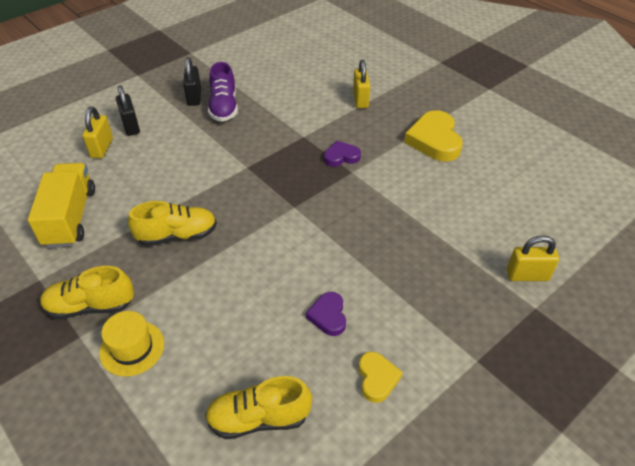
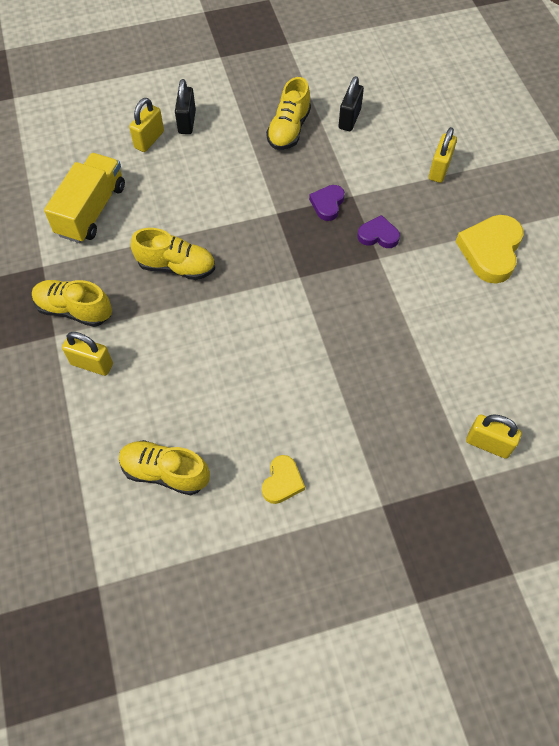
camera: 25 degrees right, 15 degrees up
(132, 348) = (92, 364): yellow hat -> yellow padlock
(194, 97) = (264, 106): black padlock -> black padlock (349, 119)
(224, 107) = (289, 129): purple shoe -> yellow shoe
(328, 316) = (271, 404): purple heart -> purple heart (327, 204)

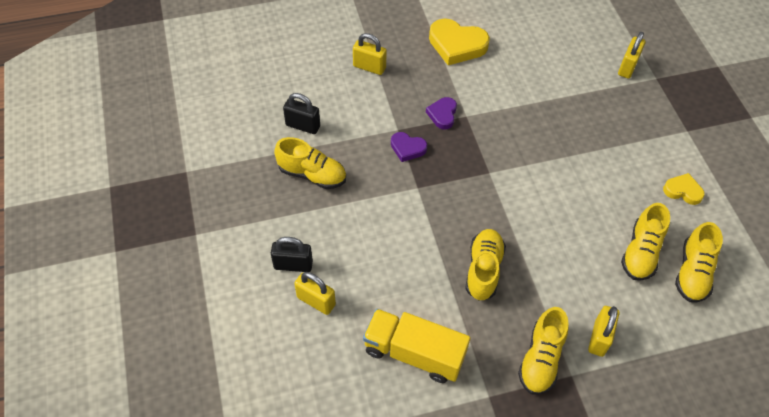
camera: 90 degrees left, 5 degrees down
(194, 419) = (641, 252): none -> yellow shoe

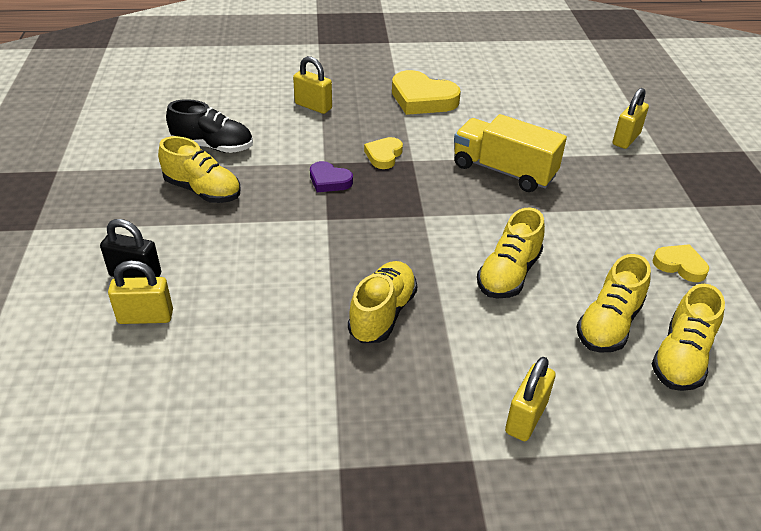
camera: 10 degrees right, 15 degrees down
(303, 126) = (213, 146): black padlock -> black shoe
(316, 301) = (145, 317): yellow padlock -> yellow padlock turned 45 degrees counterclockwise
(414, 353) = (251, 396): yellow truck -> yellow truck (503, 171)
(442, 114) = (384, 155): purple heart -> yellow heart
(541, 359) = (431, 431): yellow shoe -> yellow shoe (508, 274)

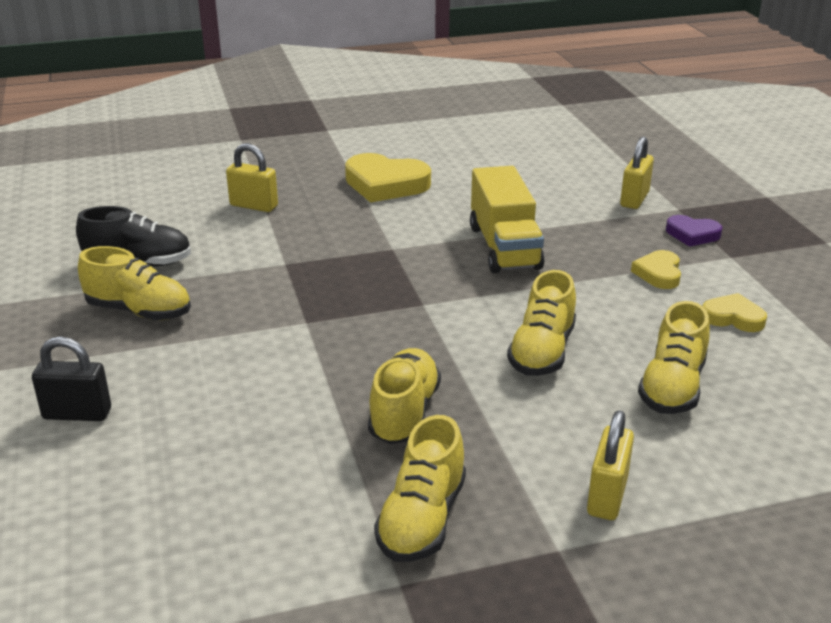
camera: 10 degrees left, 10 degrees down
(145, 317) = (104, 458): yellow padlock -> none
(329, 181) = (297, 282): purple heart -> purple heart (692, 234)
(384, 155) = (356, 248): yellow heart -> yellow heart (658, 273)
(503, 171) = (504, 247): yellow truck -> yellow truck turned 120 degrees counterclockwise
(681, 358) = (763, 409): yellow shoe -> yellow shoe (422, 519)

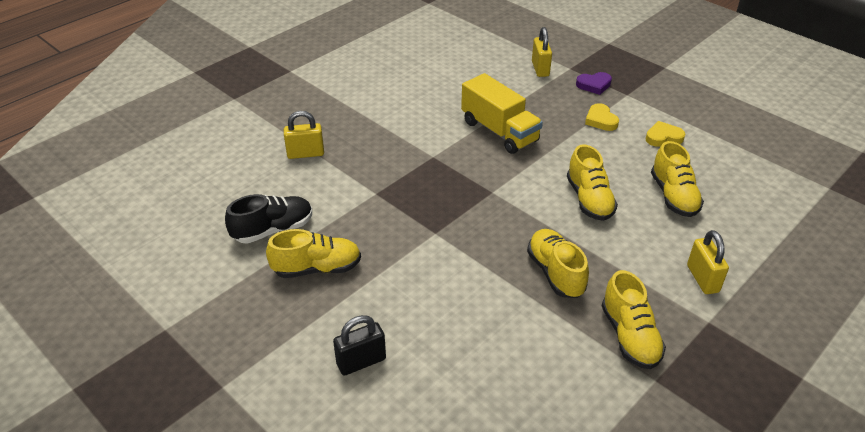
camera: 30 degrees left, 10 degrees up
(385, 184) = (378, 106): yellow heart -> none

